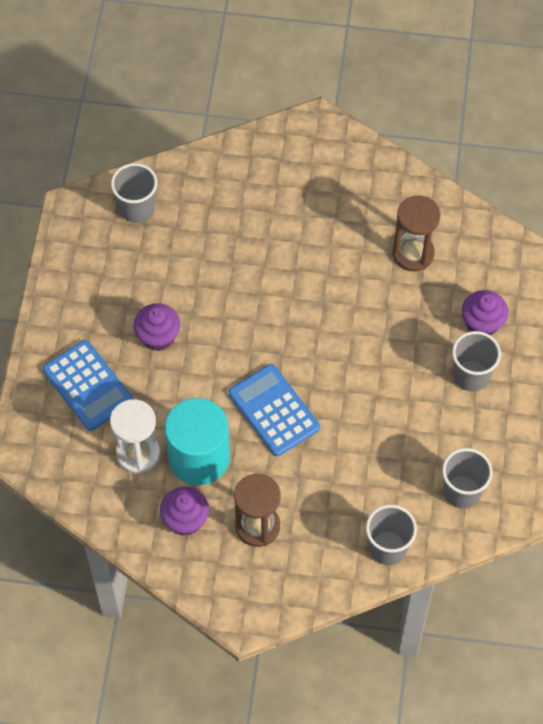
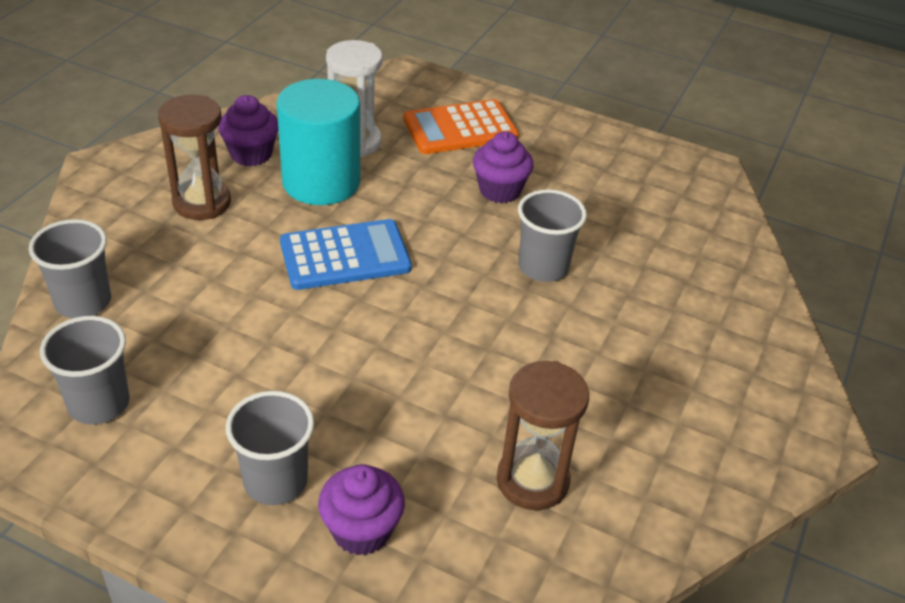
camera: 105 degrees right, 20 degrees down
(88, 385) = (460, 128): blue calculator -> orange calculator
(137, 209) = (695, 217): grey cup -> grey cup (543, 267)

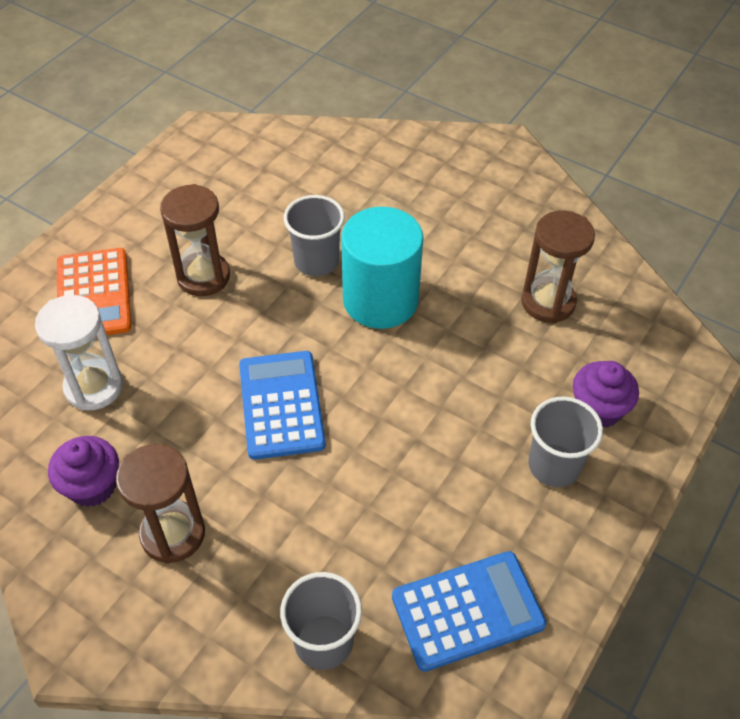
camera: 80 degrees left, 10 degrees up
(99, 403) = (467, 610): grey cup -> blue calculator
(321, 182) = (159, 420): turquoise cylinder -> turquoise cylinder (380, 300)
(500, 190) = (203, 276): purple cupcake -> brown hourglass

